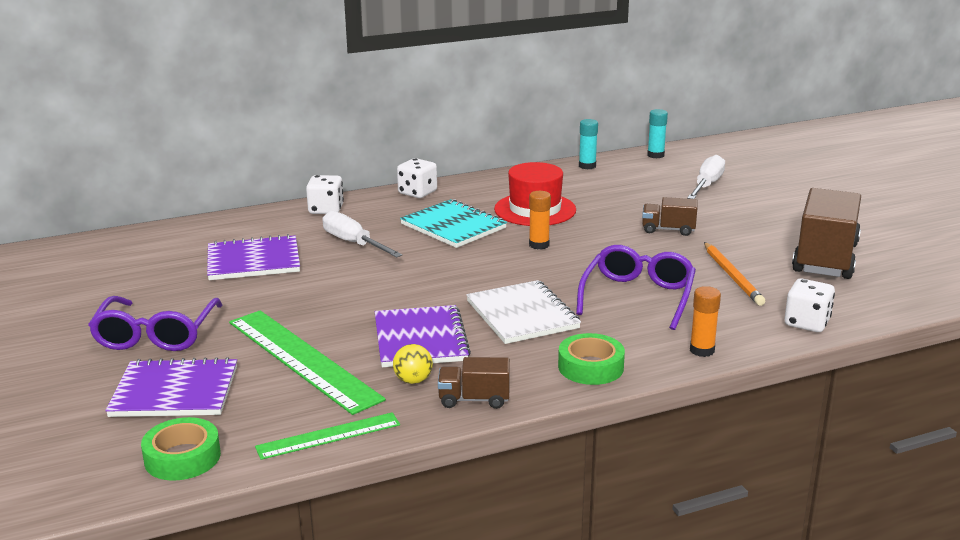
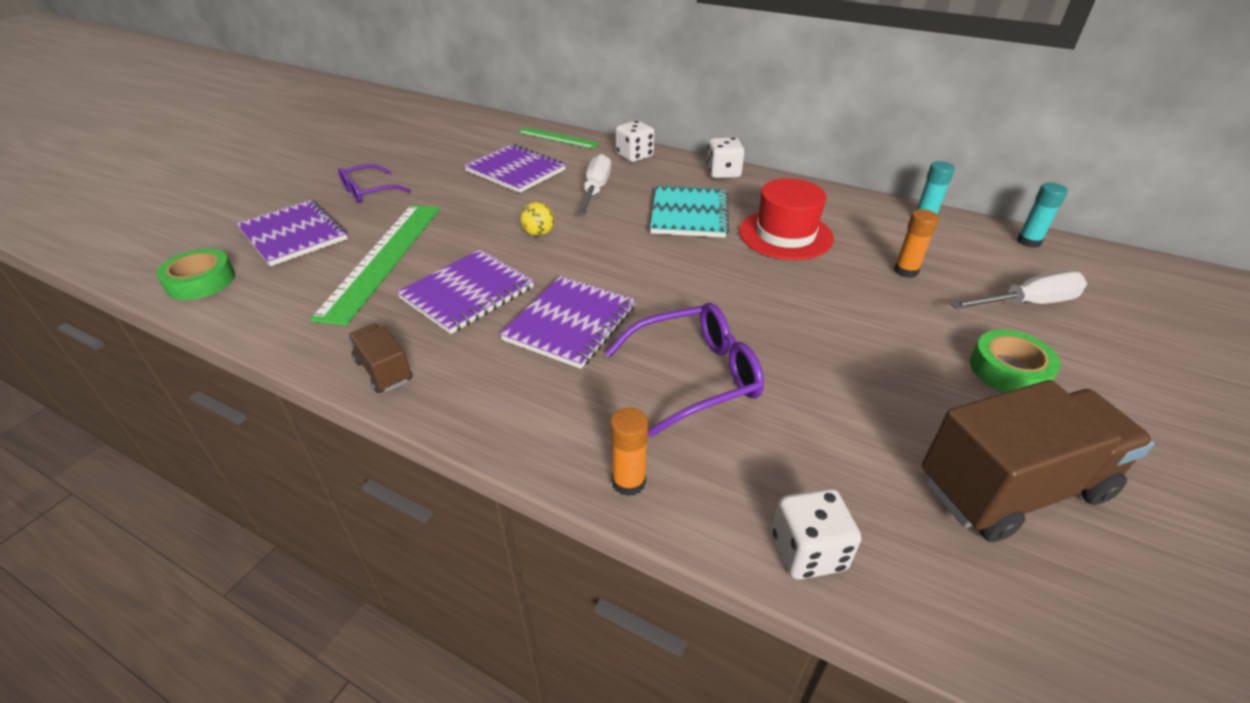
camera: 50 degrees right, 15 degrees up
(156, 335) = (368, 192): purple glasses -> purple glasses, size x0.66
(328, 436) = (269, 326): green ruler -> green ruler (557, 138)
(413, 380) = (392, 323): yellow ball -> yellow ball (538, 234)
(522, 315) = (570, 323): white notebook -> purple notebook
(539, 245) = (719, 269): orange glue stick -> orange glue stick (906, 271)
(590, 367) = (509, 414): green tape -> green tape (1009, 370)
(668, 230) = (875, 327): brown truck -> none
(732, 276) = (839, 424): orange pencil -> none

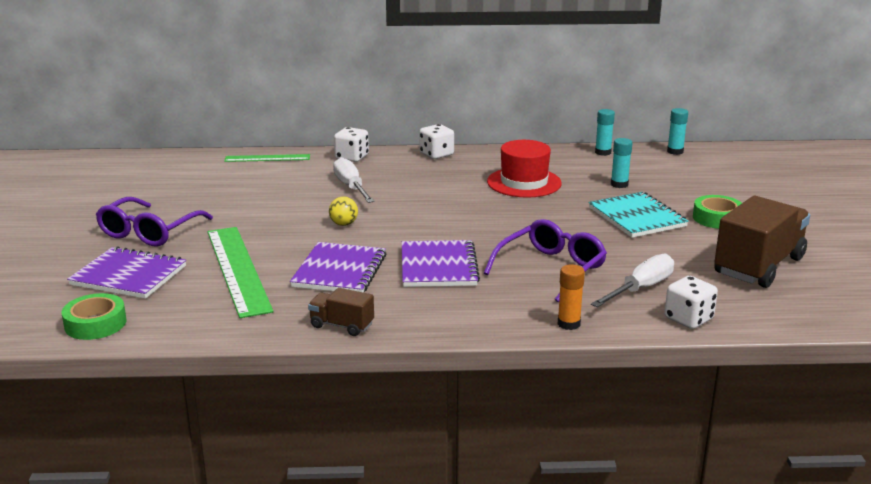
camera: 30 degrees left, 15 degrees down
(368, 192) = (149, 232): purple glasses -> purple glasses, size x1.52
(515, 171) = (264, 189): purple notebook -> none
(689, 214) = (443, 186): turquoise notebook -> turquoise notebook (637, 217)
(906, 271) = (619, 184): orange glue stick -> turquoise glue stick
(1027, 303) = (700, 184): white screwdriver -> white screwdriver (640, 289)

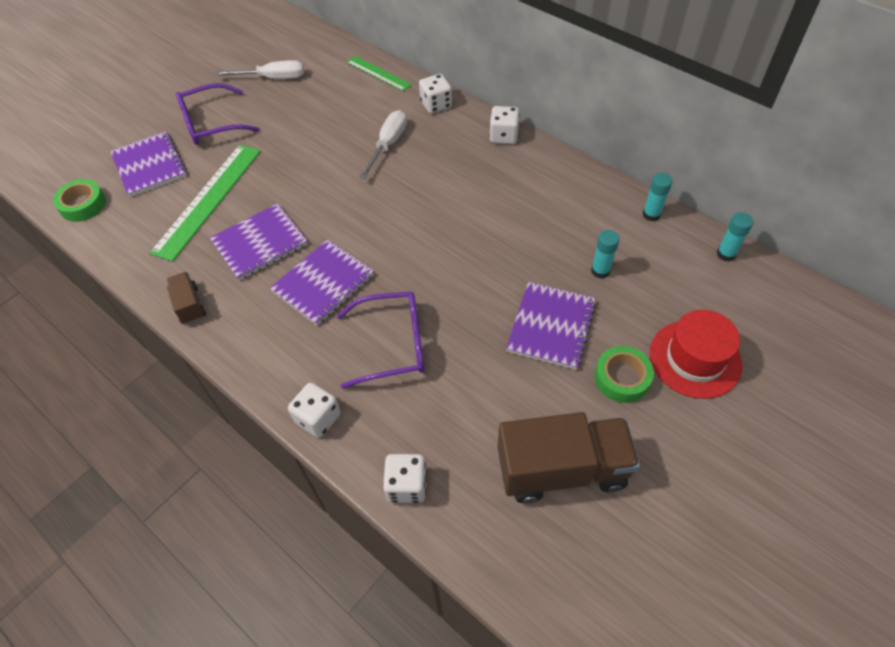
camera: 45 degrees right, 30 degrees up
(344, 224) = (328, 189): yellow ball -> none
(524, 182) = (522, 217): red hat -> red hat (695, 359)
(568, 324) = (318, 418): orange glue stick -> white dice
(637, 217) = (551, 326): turquoise notebook -> purple notebook
(640, 289) = (423, 420): white screwdriver -> white screwdriver (272, 78)

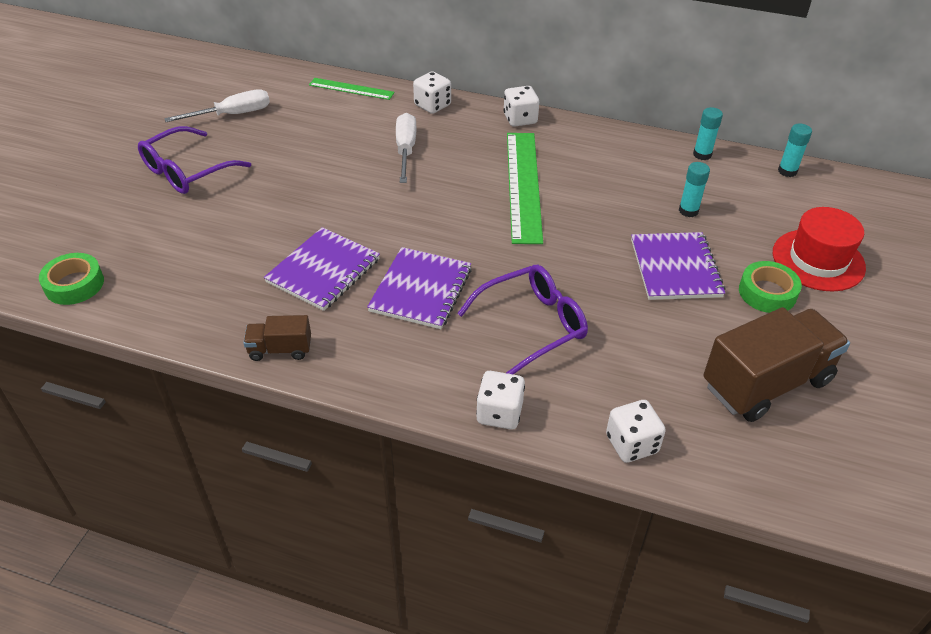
camera: 25 degrees left, 10 degrees down
(150, 166) = (136, 227): purple notebook -> none
(189, 305) = (280, 349): brown truck -> brown truck turned 45 degrees counterclockwise
(208, 200) = (233, 244): green ruler -> green ruler (523, 185)

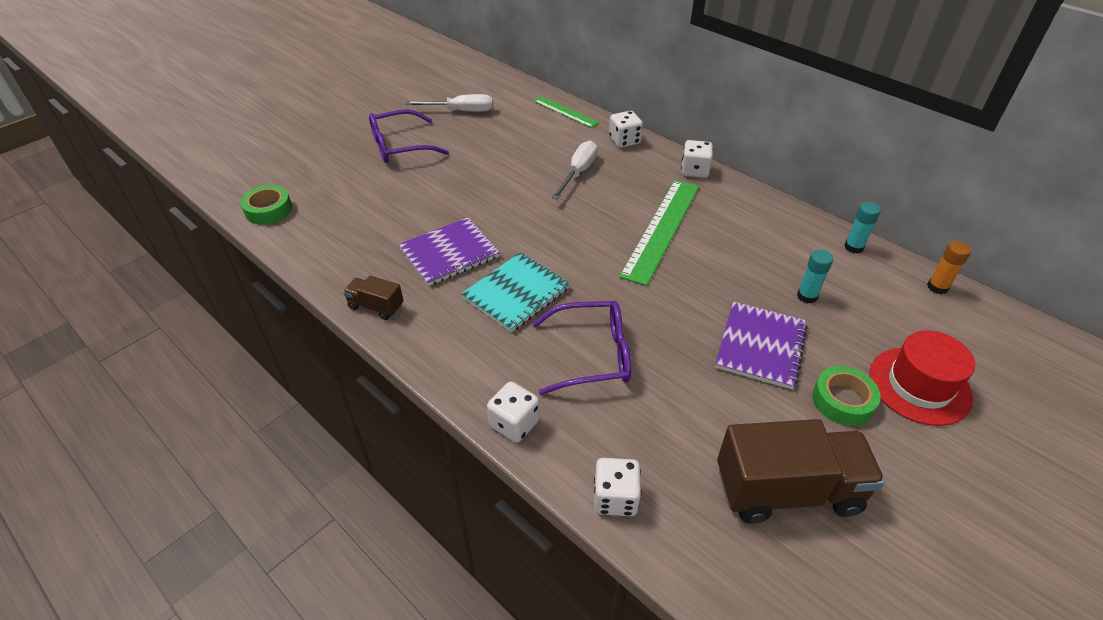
camera: 25 degrees right, 0 degrees up
(421, 290) = (516, 293): purple notebook -> turquoise notebook
(787, 171) = (937, 287): turquoise glue stick -> orange glue stick

